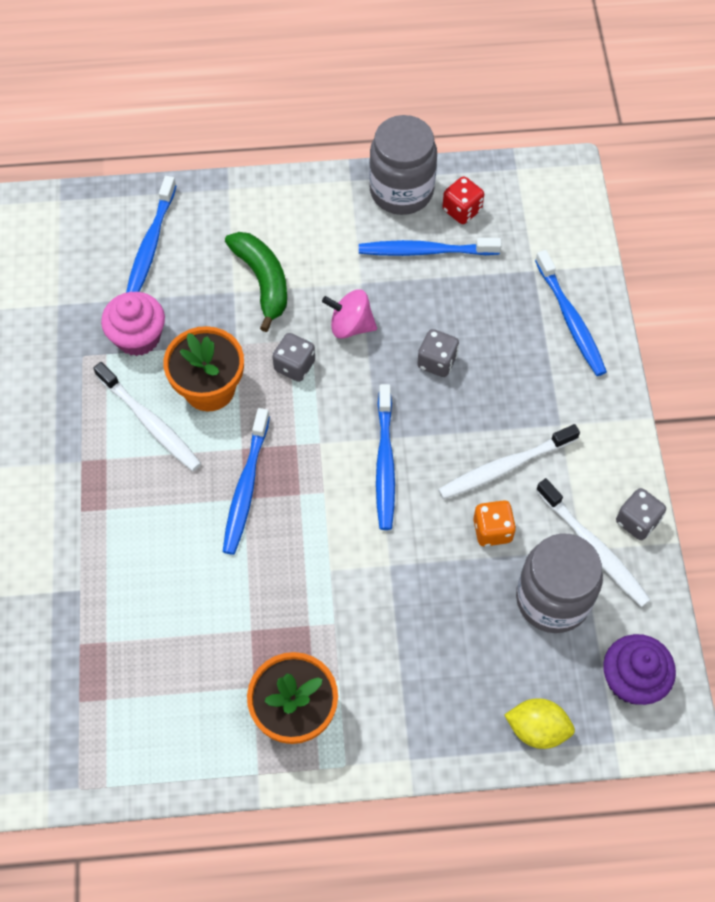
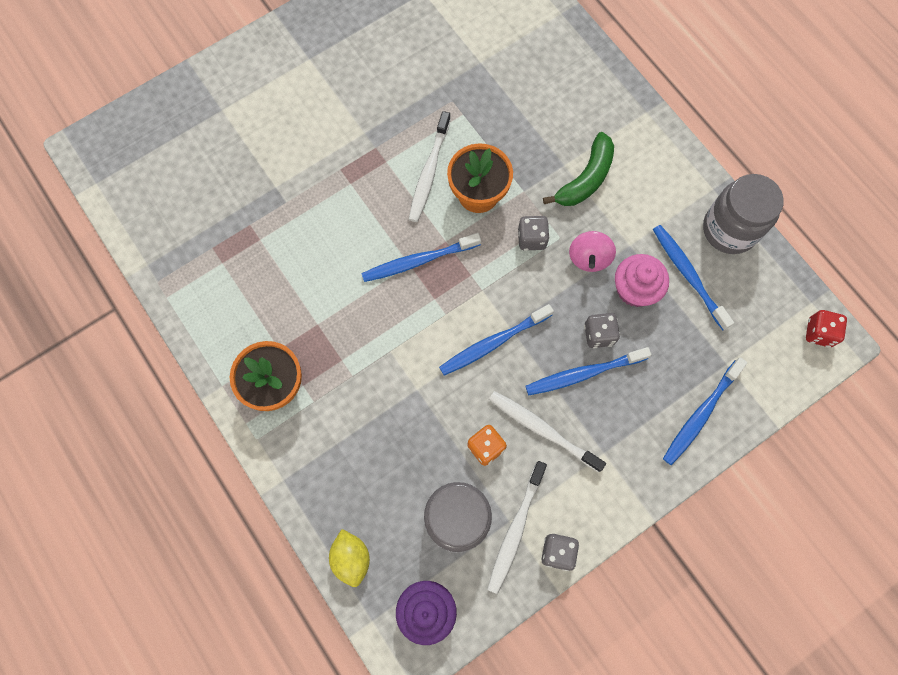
camera: 60 degrees right, 10 degrees up
(138, 337) = (488, 126): pink cupcake -> pink cupcake (635, 289)
(151, 244) = (566, 90): blue toothbrush -> blue toothbrush (584, 373)
(350, 326) = (589, 258): pink spinning top -> pink spinning top turned 150 degrees counterclockwise
(462, 210) = (743, 282): red dice -> red dice (819, 333)

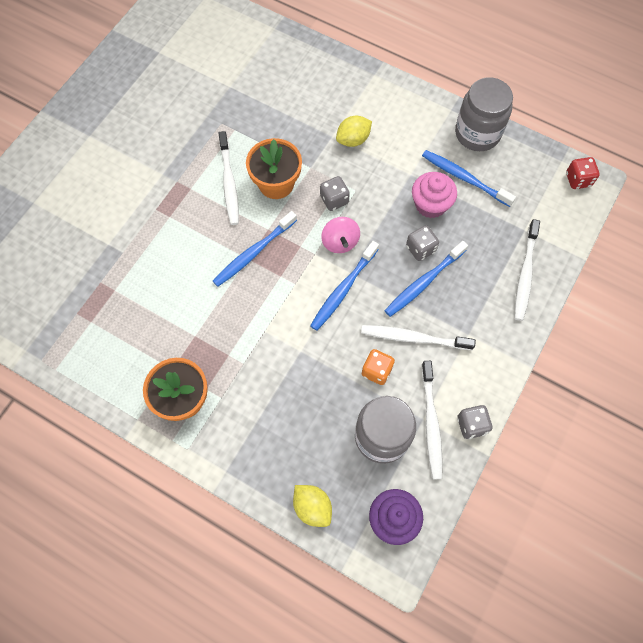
camera: 25 degrees left, 5 degrees down
(585, 179) = (353, 140): green banana -> yellow lemon
(589, 258) = (385, 196): pink spinning top -> pink spinning top (340, 242)
(701, 414) = (525, 274): blue toothbrush -> white toothbrush

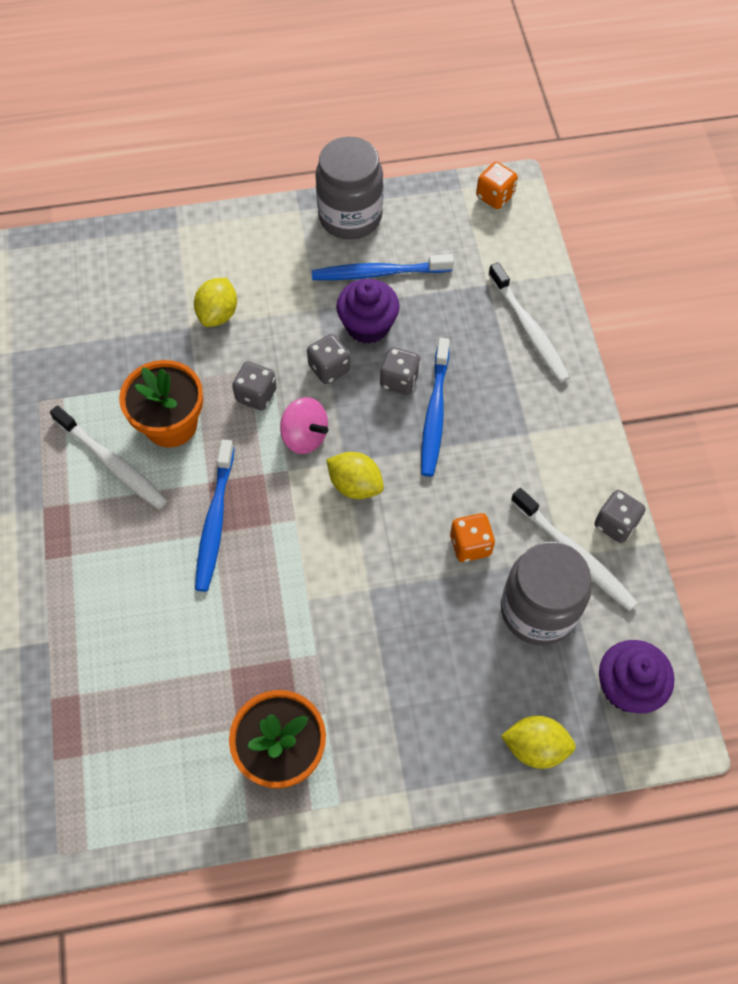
camera: 40 degrees left, 5 degrees down
(343, 289) = (355, 485): blue toothbrush -> yellow lemon
(387, 213) = (329, 368): none -> grey dice
(414, 338) = (477, 479): white toothbrush -> none
(430, 204) = (367, 325): pink cupcake -> purple cupcake
(578, 180) = (495, 196): red dice -> orange dice

